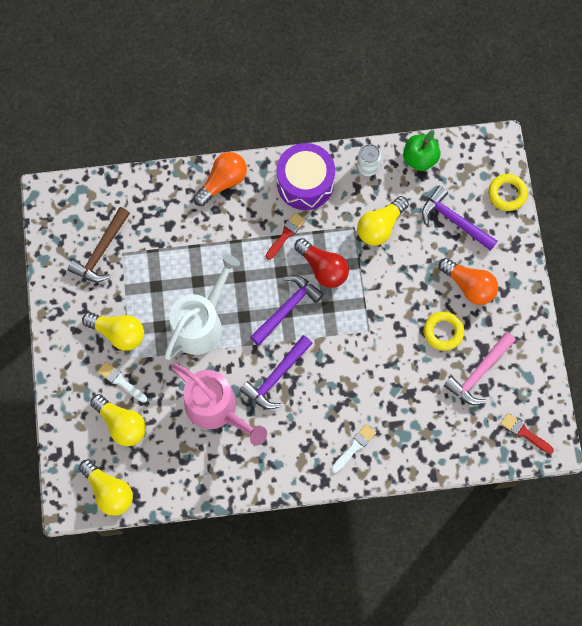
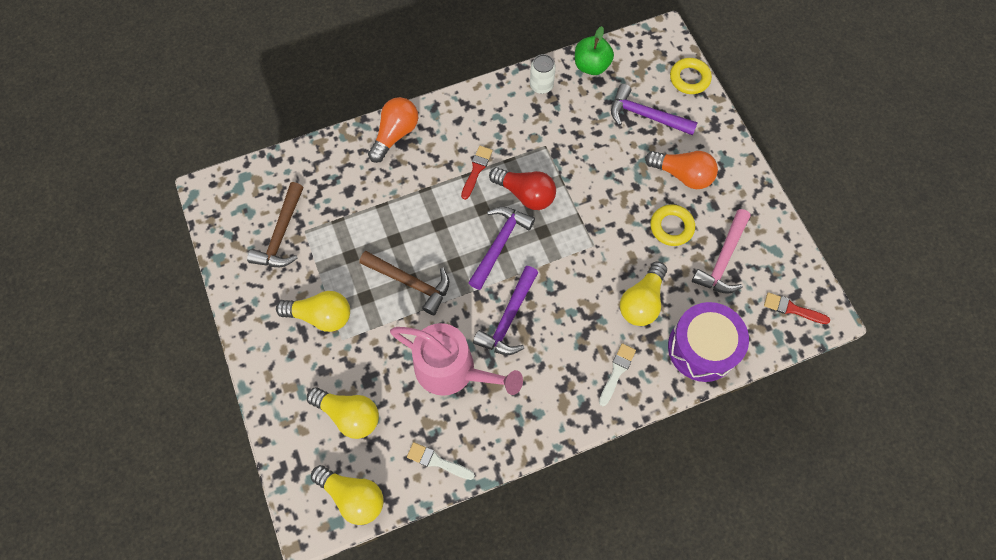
camera: 15 degrees left, 5 degrees down
(120, 381) = (336, 367): white brush -> white brush (437, 461)
(201, 323) = (410, 282): white watering can -> brown hammer
(305, 183) = (482, 115): purple drum -> purple drum (702, 348)
(380, 226) = (572, 139): yellow light bulb -> yellow light bulb (642, 301)

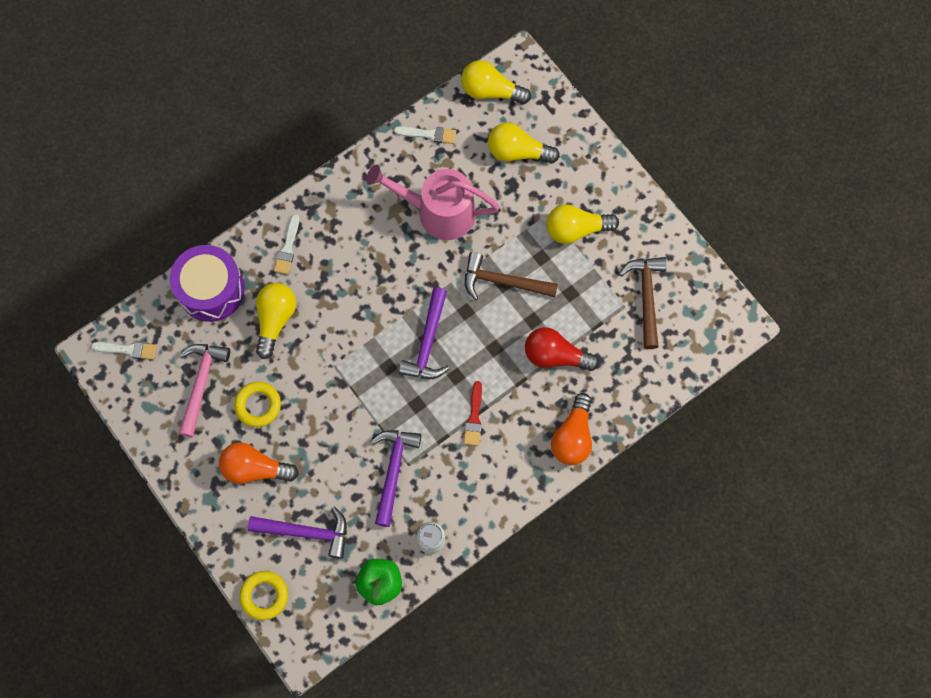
camera: 165 degrees right, 5 degrees up
(508, 318) = (399, 271): purple hammer -> purple hammer (393, 471)
(525, 194) = (415, 403): red light bulb -> red light bulb (555, 356)
(792, 309) = (128, 349): red brush -> white brush

